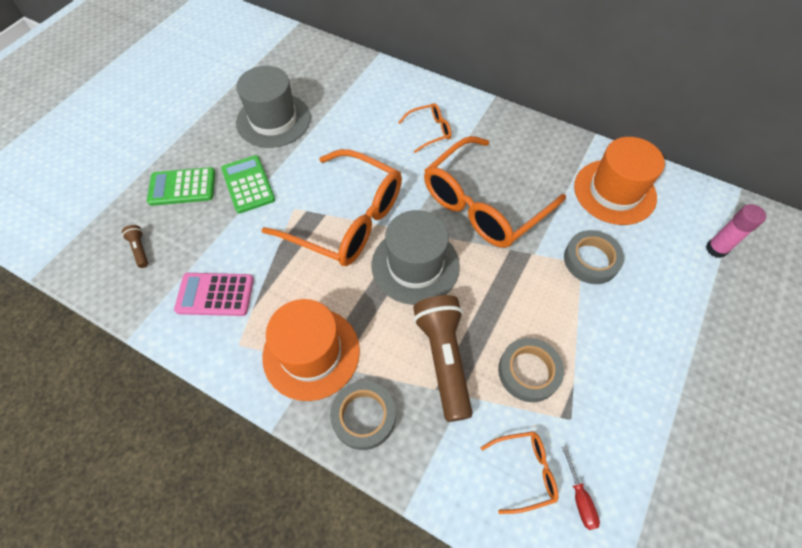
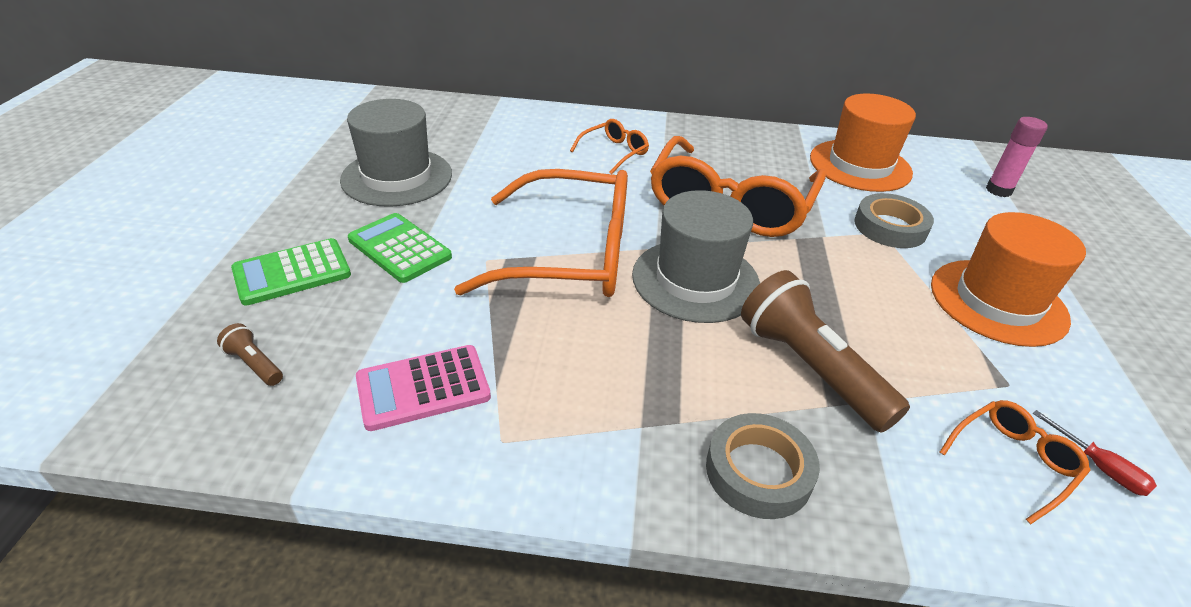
camera: 25 degrees left, 20 degrees down
(311, 353) = (625, 417): orange hat -> orange hat (998, 302)
(528, 371) = (920, 350): grey tape -> none

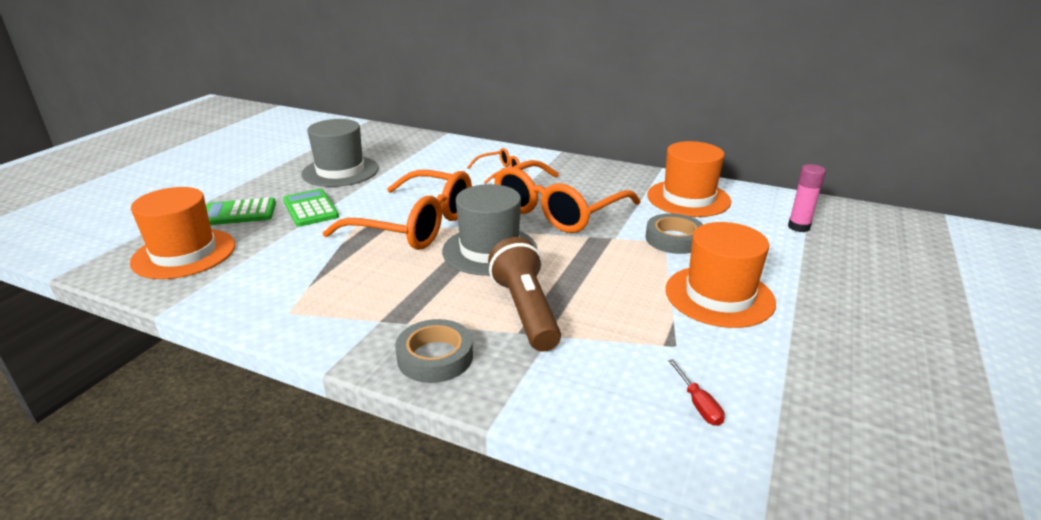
camera: 20 degrees right, 10 degrees down
(254, 364) = (184, 253): brown flashlight -> orange hat
(423, 388) = (266, 279): pink calculator -> none
(1013, 461) = (629, 387): orange glasses -> none

